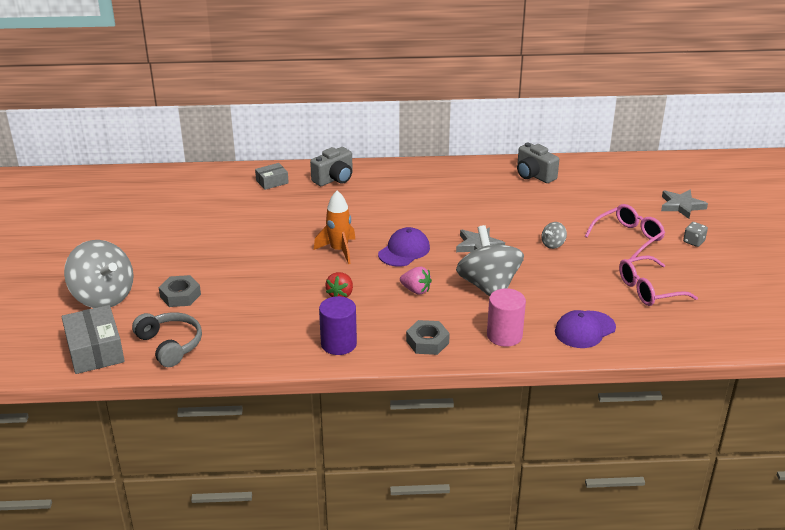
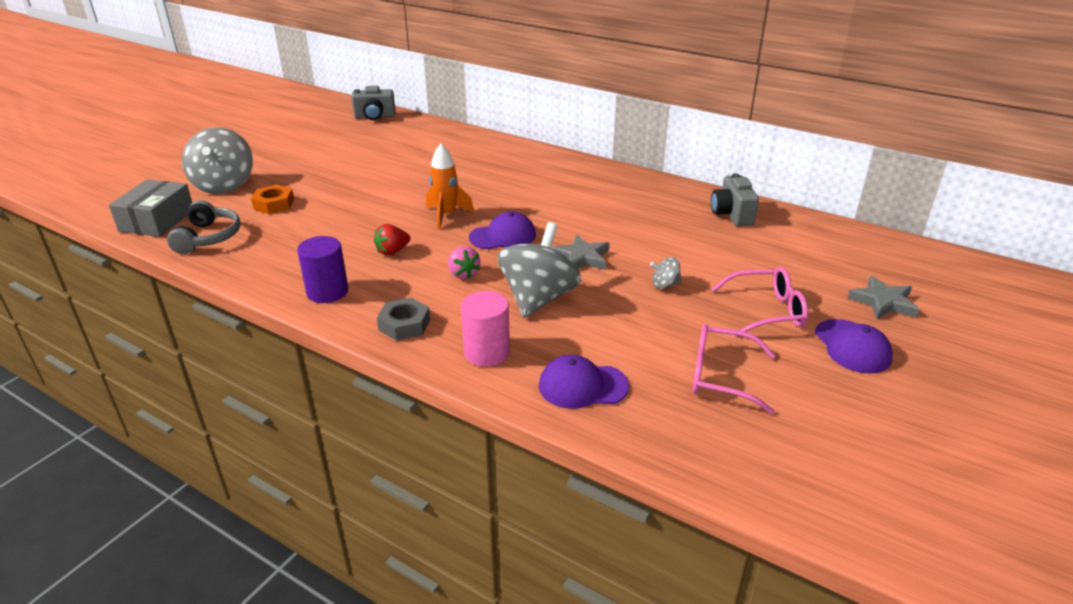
camera: 35 degrees right, 0 degrees up
(180, 295) = (274, 204): grey nut -> orange nut
(272, 182) = (472, 146): grey box -> none
(334, 179) = (527, 159): grey camera -> grey camera (375, 117)
(693, 241) = (852, 346): grey dice -> purple cap

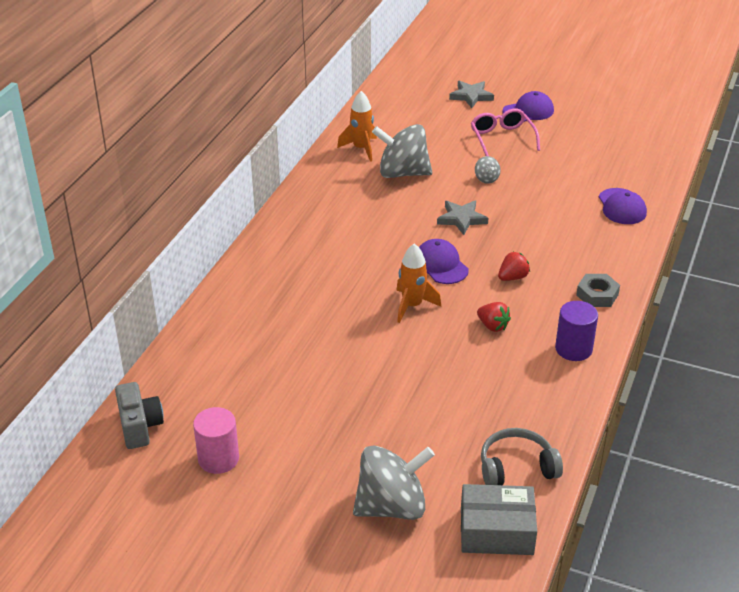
camera: 100 degrees left, 5 degrees up
(274, 204) = (427, 441): orange nut -> none
(463, 274) = (512, 277): pink strawberry -> red strawberry
(487, 352) = (609, 250): pink cylinder -> pink cylinder (218, 459)
(538, 298) = (531, 234): grey spinning top -> grey spinning top (402, 173)
(721, 376) = (583, 157): pink glasses -> none
(731, 214) = (361, 149): grey camera -> orange rocket

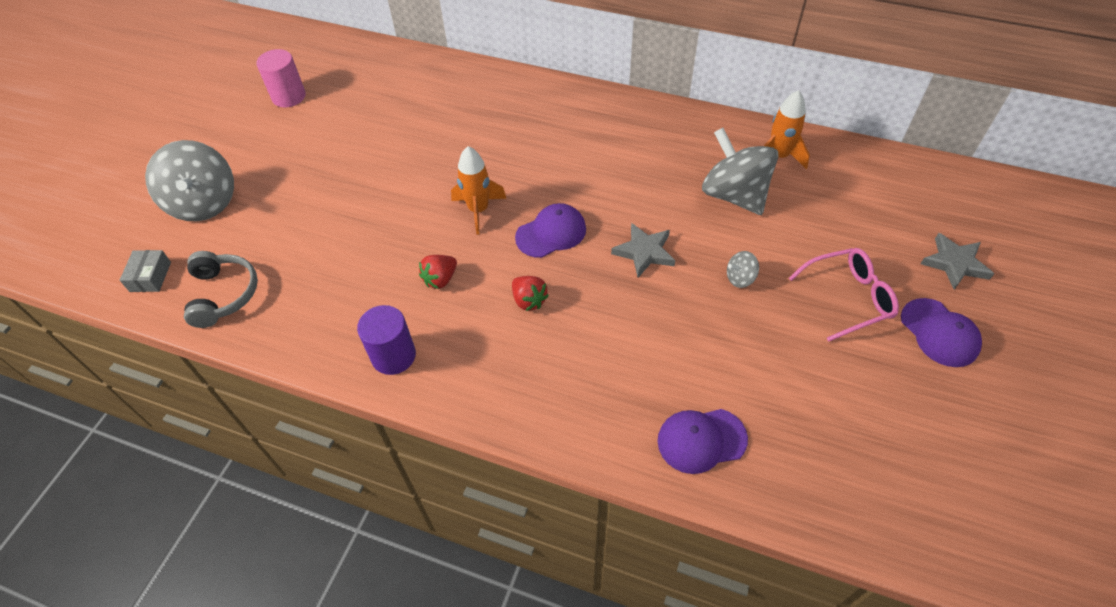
camera: 90 degrees right, 15 degrees up
(140, 426) = (335, 52): grey camera -> none
(402, 173) = (734, 195): grey spinning top -> grey spinning top turned 45 degrees counterclockwise
(496, 531) = (150, 276): grey box -> grey box, size x0.56
(597, 295) = (494, 389): grey nut -> none

